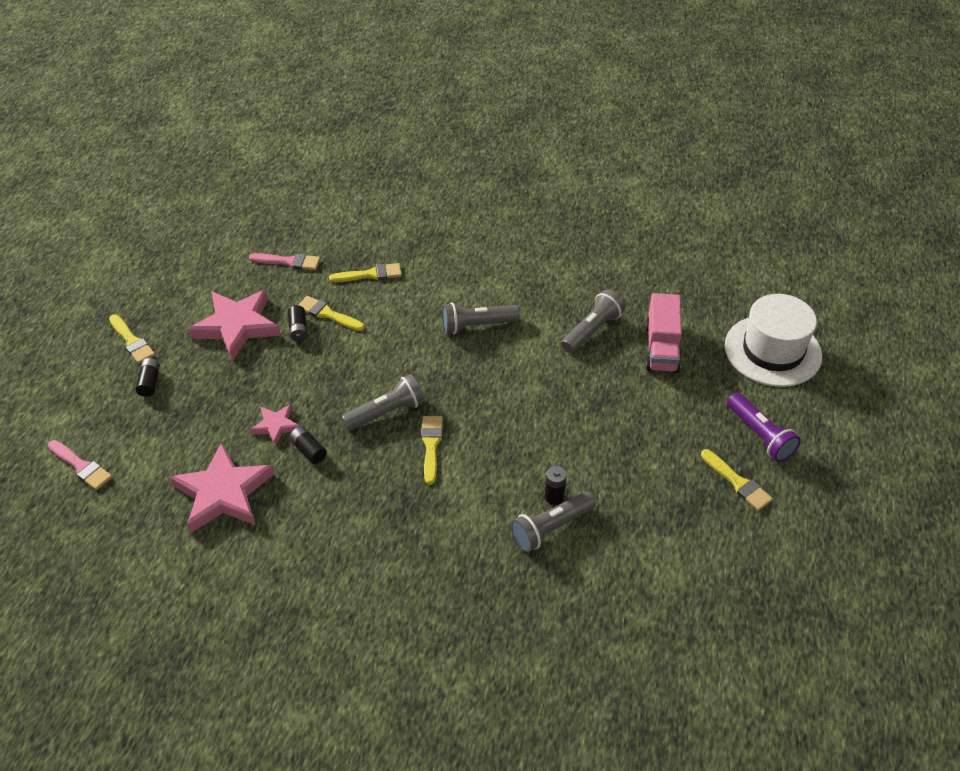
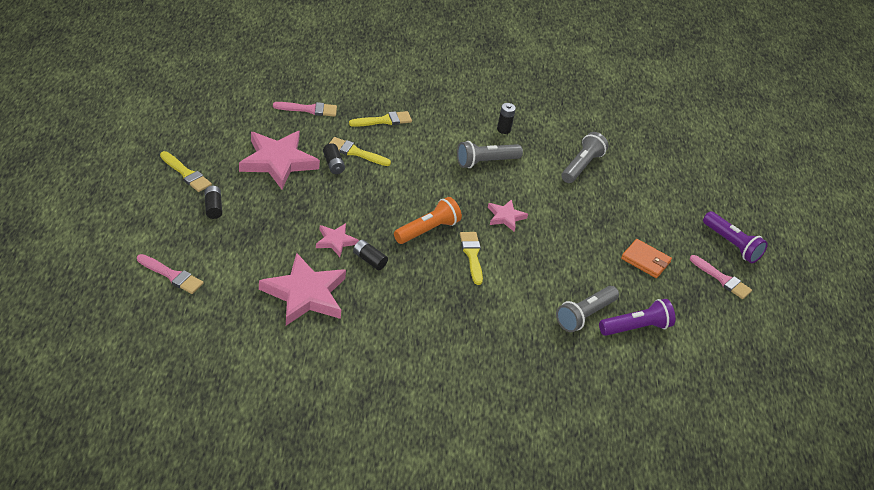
camera: 15 degrees left, 5 degrees down
(386, 413) = (427, 230): grey flashlight -> orange flashlight
(483, 396) = (505, 217): none -> pink star
(554, 497) = (582, 292): black battery -> black battery (503, 129)
(612, 546) = (636, 328): none -> purple flashlight
(644, 455) = (645, 260): none -> orange wallet
(661, 348) = (640, 179): pink truck -> none
(738, 482) = (722, 279): yellow brush -> pink brush
(772, 351) = (728, 182): white hat -> none

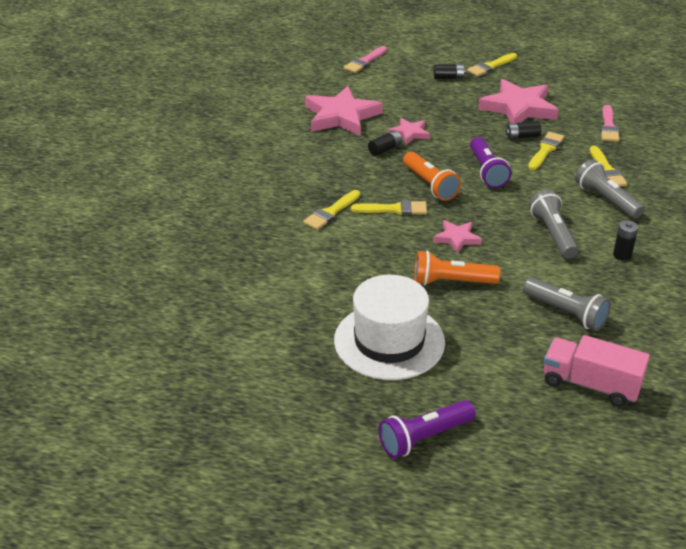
camera: 105 degrees right, 5 degrees down
(486, 298) = (331, 212): none -> yellow brush
(564, 223) = (451, 282): none -> orange flashlight
(584, 315) = (301, 276): grey flashlight -> grey flashlight (606, 200)
(636, 328) = (278, 313): purple flashlight -> purple flashlight (486, 171)
(645, 260) = (389, 341): orange wallet -> white hat
(651, 163) = (590, 384): none -> pink truck
(722, 279) = (355, 410): pink brush -> none

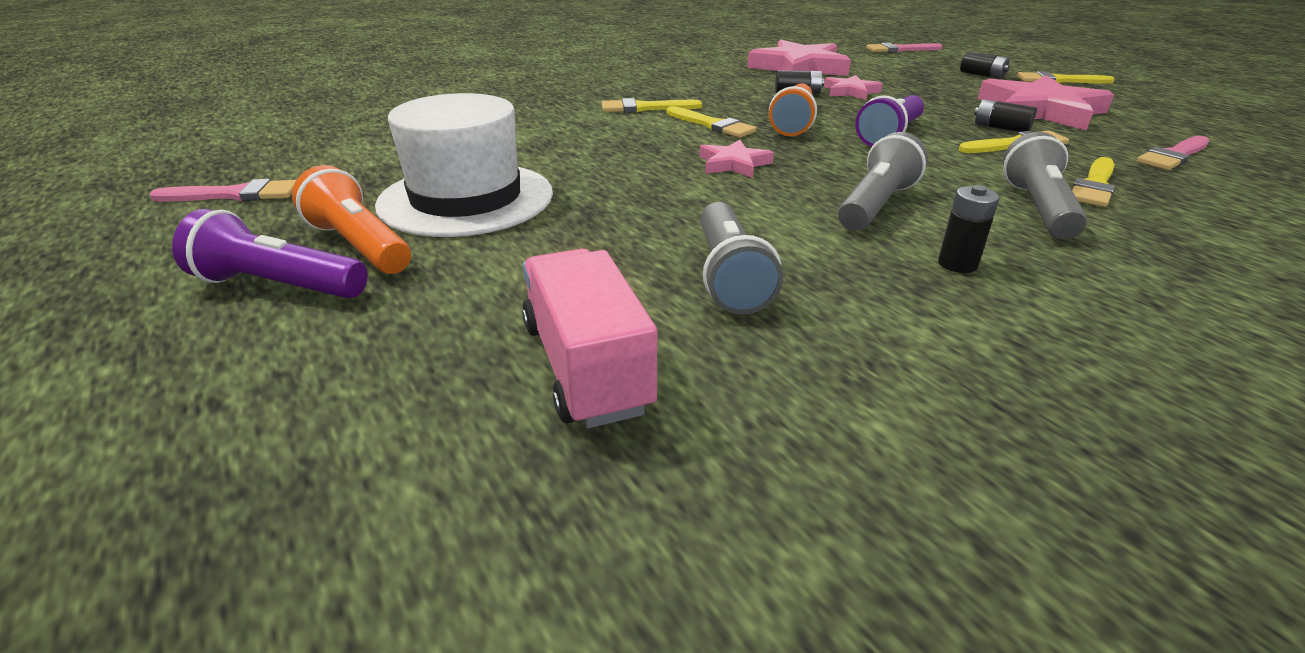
camera: 45 degrees right, 5 degrees down
(271, 417) = (235, 195): none -> pink brush
(451, 282) = (645, 189): orange flashlight -> orange flashlight (359, 245)

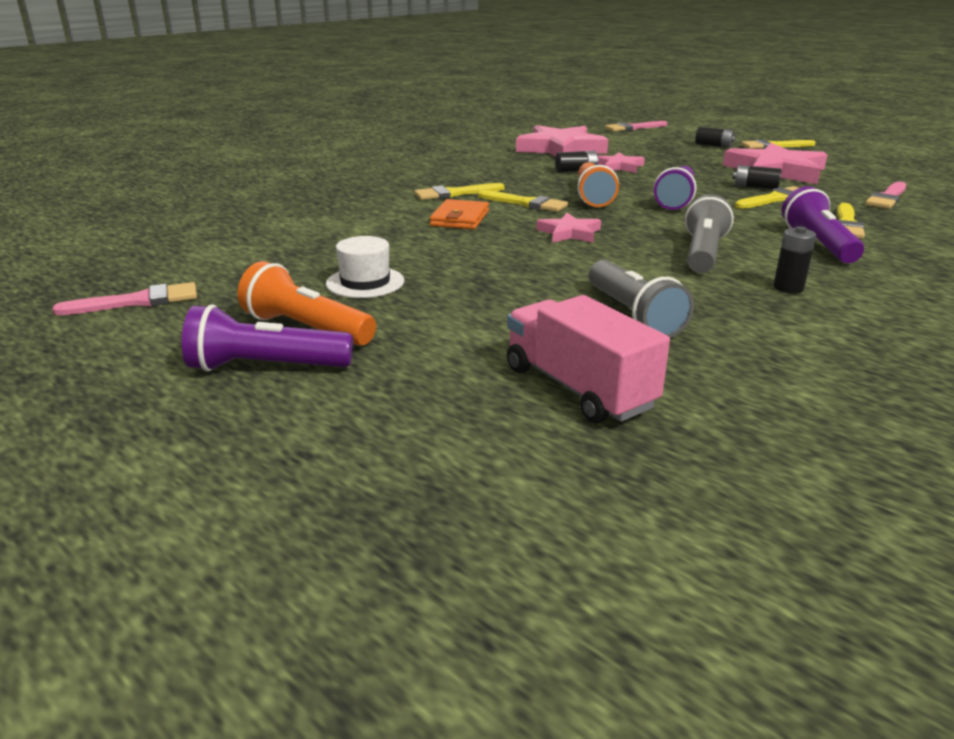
camera: 15 degrees left, 5 degrees down
(466, 199) = (365, 282): white hat -> white hat, size x0.50
(626, 136) = (460, 218): none -> orange wallet
(1038, 208) = (818, 244): grey flashlight -> purple flashlight

